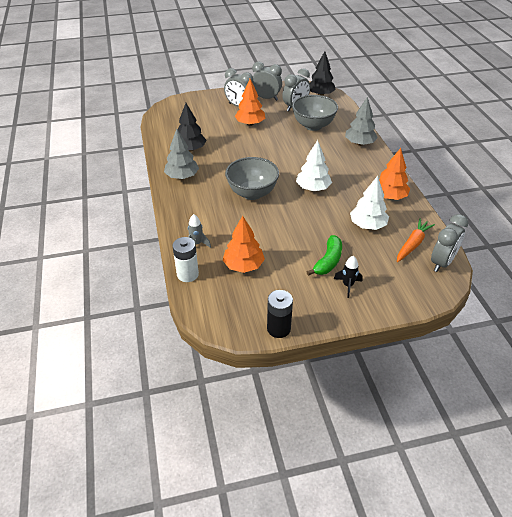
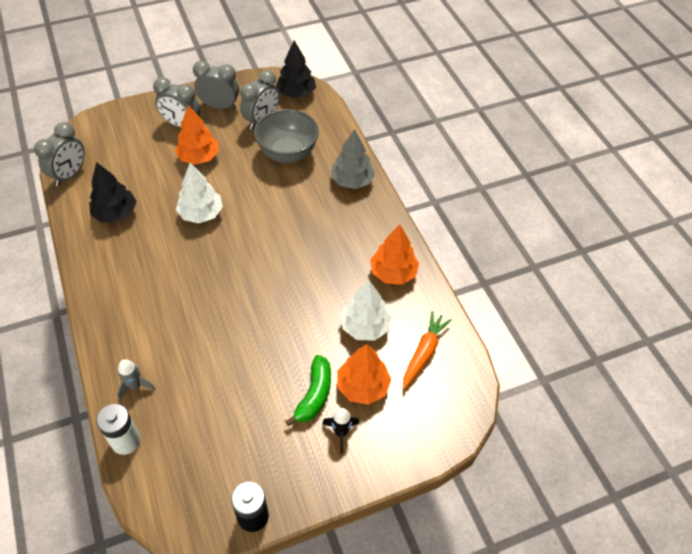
camera: 10 degrees left, 10 degrees up
(182, 176) = (107, 266): grey tree -> none
(243, 265) = (201, 416): orange tree -> orange tree (362, 386)
(252, 193) = (207, 286): grey bowl -> none
(313, 188) = (290, 269): white tree -> white tree (201, 213)
(442, 262) = (461, 379): grey clock -> grey clock (69, 175)

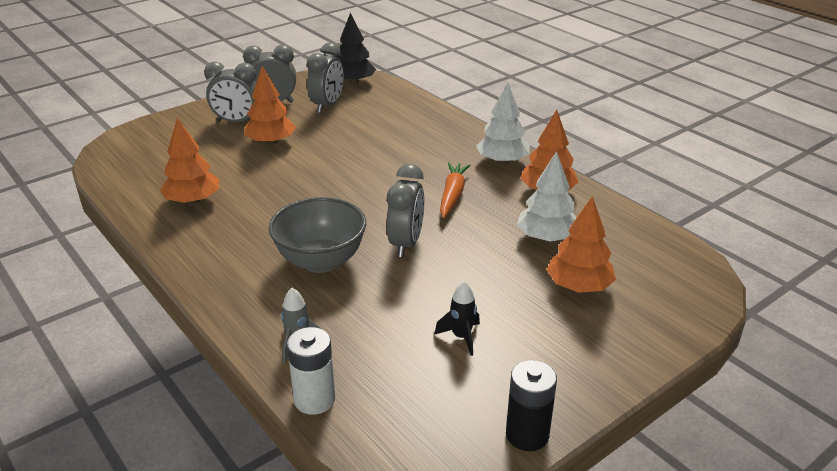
camera: 15 degrees left, 20 degrees down
(69, 175) = (118, 179): grey clock -> grey clock (406, 244)
(115, 213) = (193, 201): black tree -> orange tree
(201, 213) = (299, 184): white tree -> white tree (502, 161)
(287, 153) = (371, 124): grey bowl -> grey bowl (320, 261)
(314, 395) = (528, 305): green banana -> none
(341, 432) = (582, 331): black rocket -> black rocket (461, 337)
(352, 181) = (455, 133): grey tree -> none
(424, 352) = (626, 246): orange carrot -> orange carrot (452, 195)

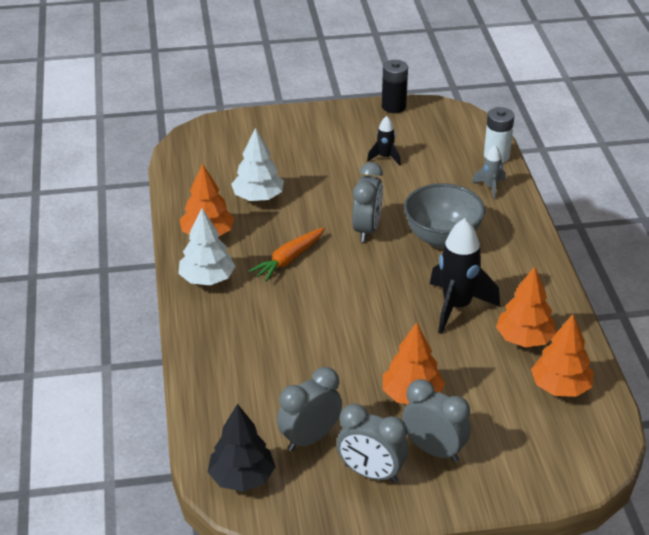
camera: 150 degrees left, 5 degrees up
(268, 206) = (456, 307): none -> black rocket
(406, 244) = (367, 229): grey clock -> grey clock turned 150 degrees clockwise
(579, 287) = (278, 159): orange tree -> orange tree (560, 387)

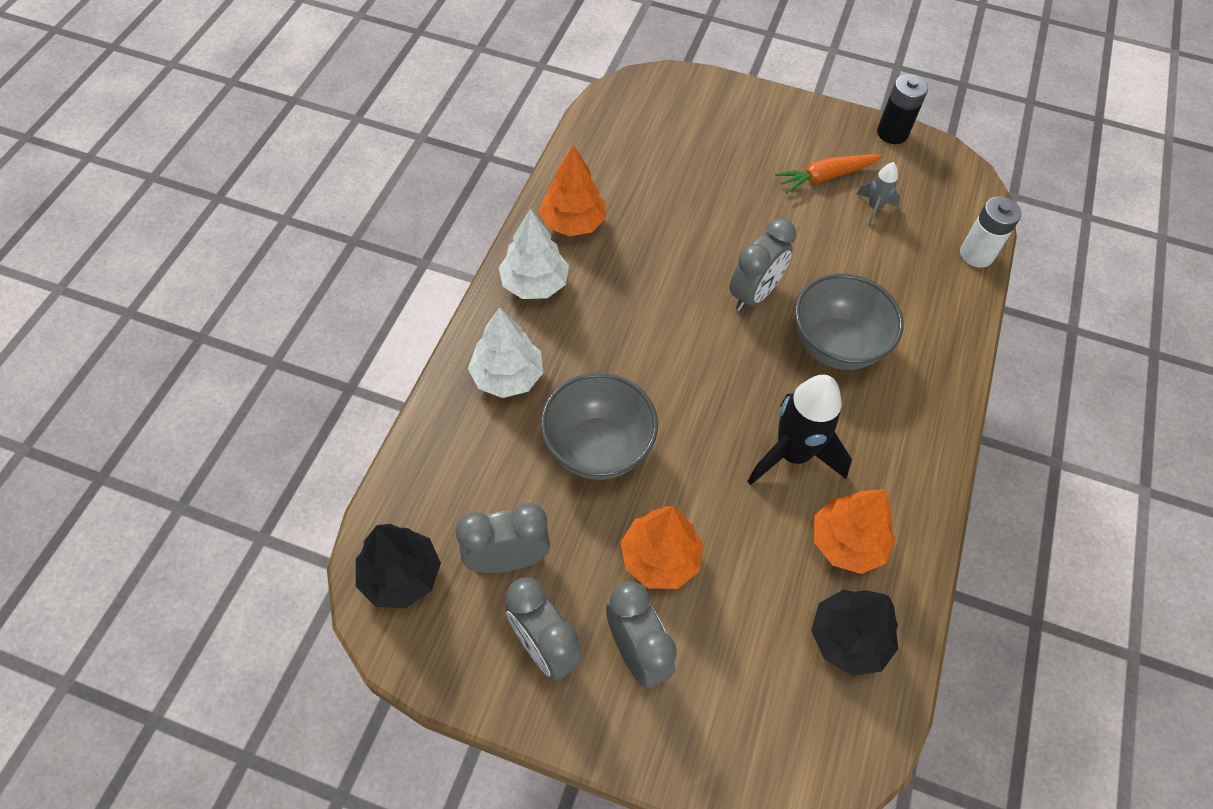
camera: 25 degrees right, 20 degrees up
(258, 197) = (658, 196): white tree -> white tree (507, 376)
(289, 259) = (639, 297): orange carrot -> orange carrot (825, 177)
(325, 354) = (597, 448): none -> grey bowl
(385, 157) = (838, 201): black rocket -> none
(490, 187) = (941, 297): grey rocket -> grey rocket (874, 208)
(560, 387) = (848, 638): orange tree -> black tree

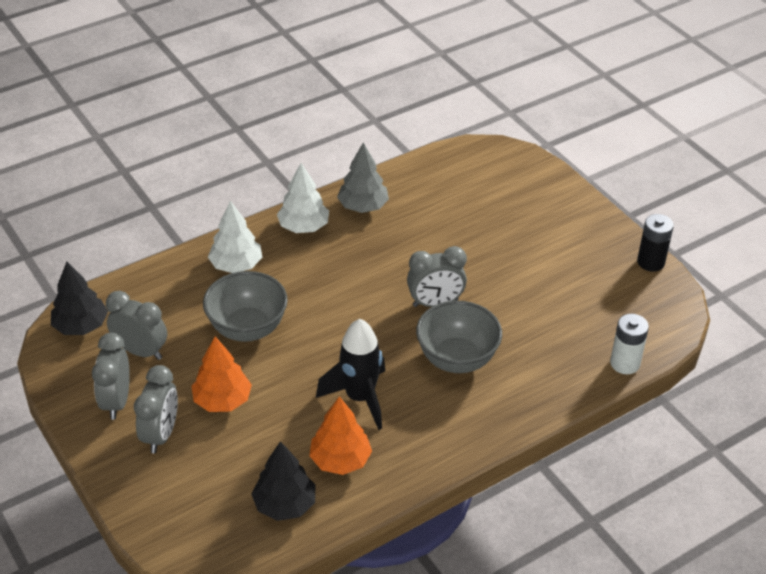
camera: 40 degrees right, 15 degrees down
(573, 223) = (363, 206): orange tree -> grey tree
(825, 177) = (566, 263): orange carrot -> none
(874, 208) = (580, 299): grey rocket -> none

